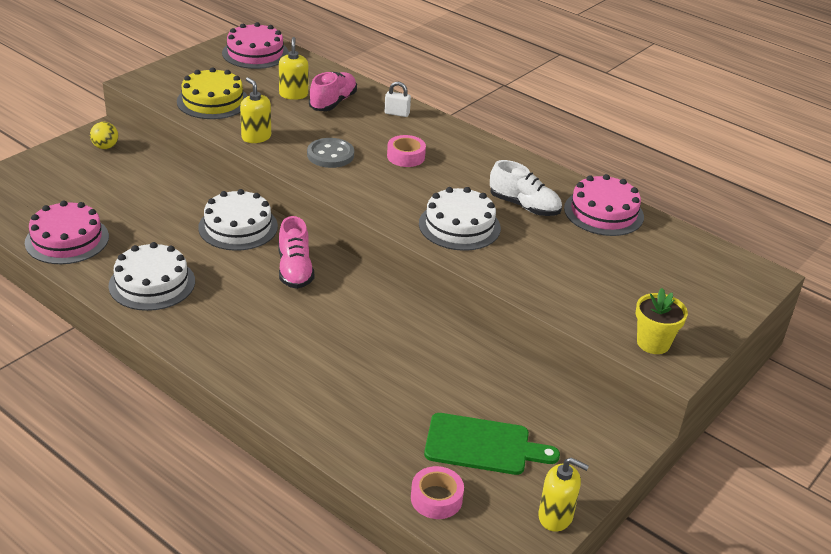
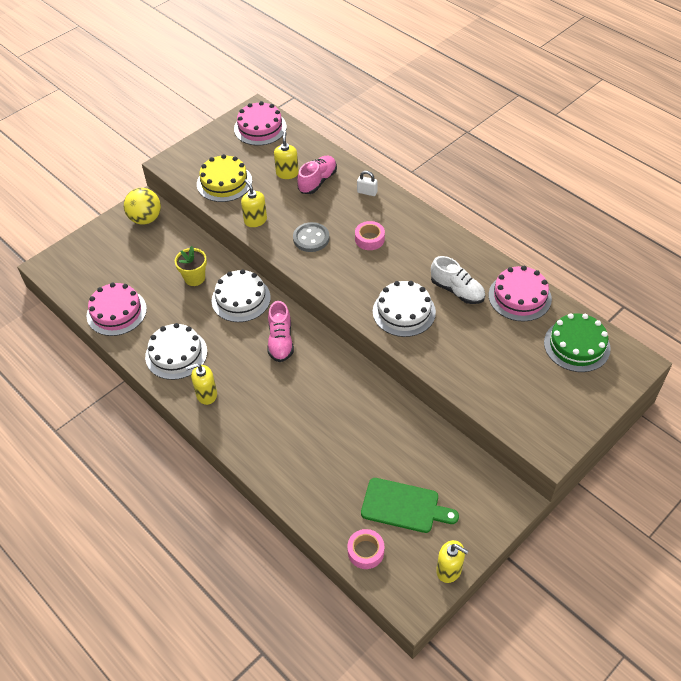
camera: 10 degrees right, 15 degrees up
(105, 147) = (145, 219): yellow ball -> yellow ball, size x1.73
(196, 326) = (206, 394): none -> yellow soap dispenser
(653, 343) = (538, 429): yellow flower pot -> yellow flower pot (194, 278)
(684, 259) = (576, 345): none -> green cake

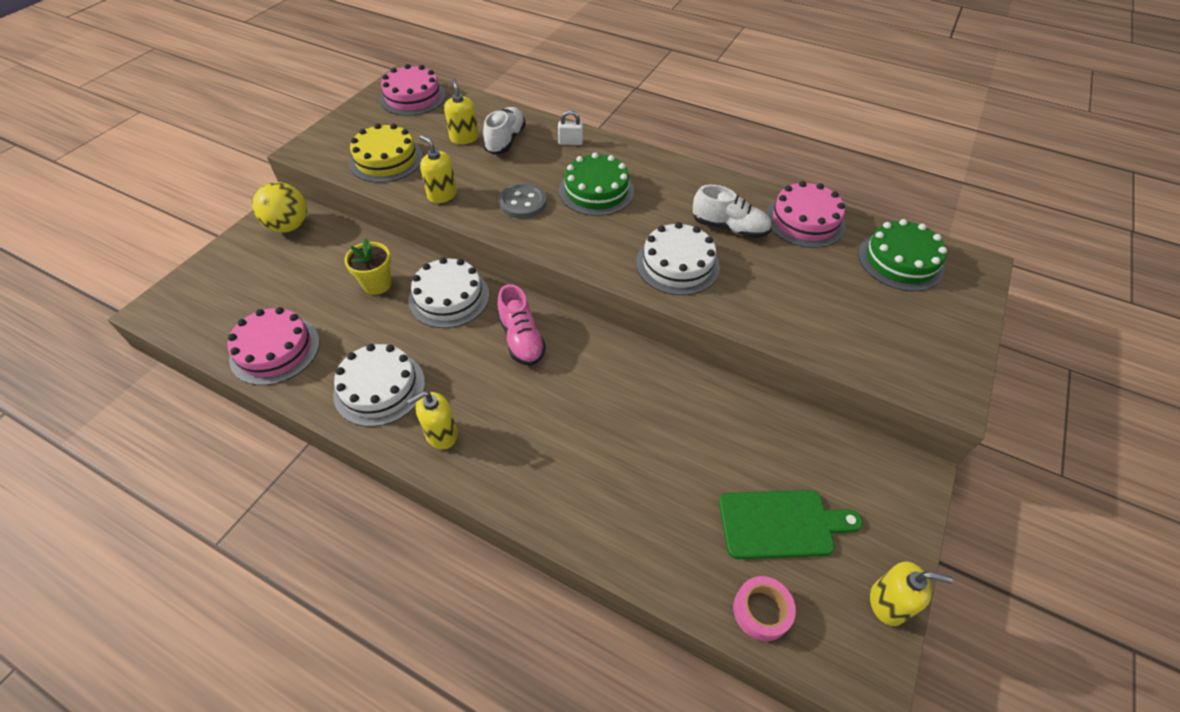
camera: 20 degrees left, 0 degrees up
(317, 181) = (505, 140): pink shoe -> white shoe
(369, 239) = (596, 191): pink tape -> green cake

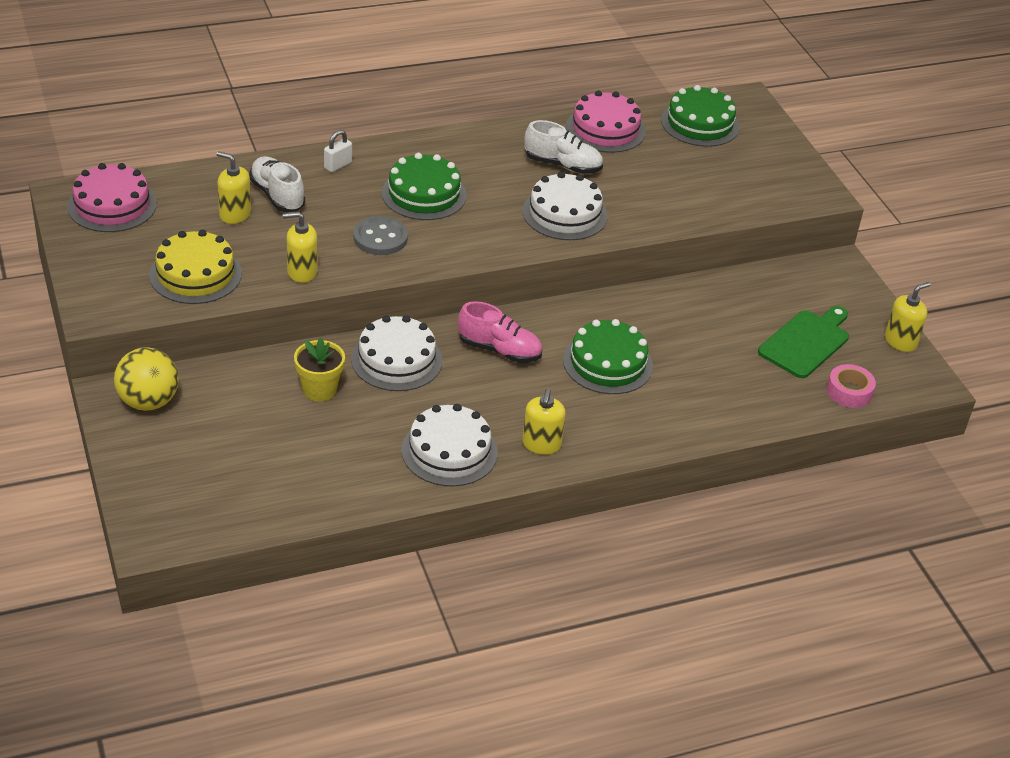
camera: 50 degrees left, 10 degrees down
(275, 350) = (320, 488): pink cake -> none
(582, 408) = (607, 363): none -> green cake
(729, 228) = (562, 165): white shoe -> white shoe turned 45 degrees clockwise

